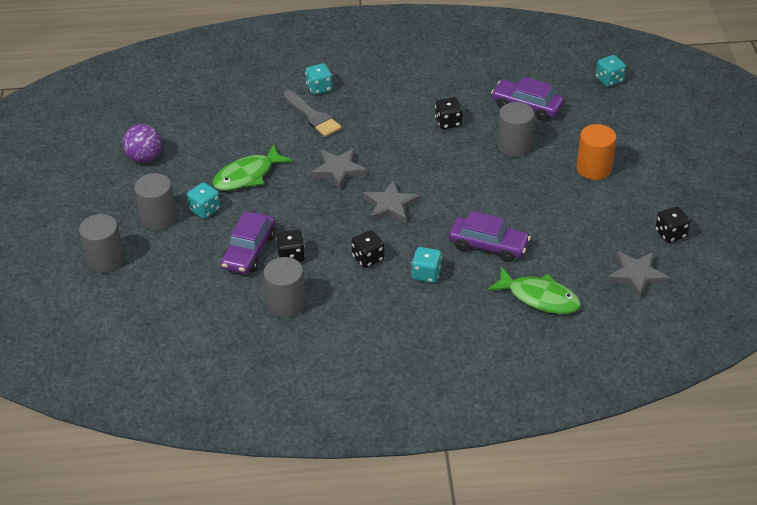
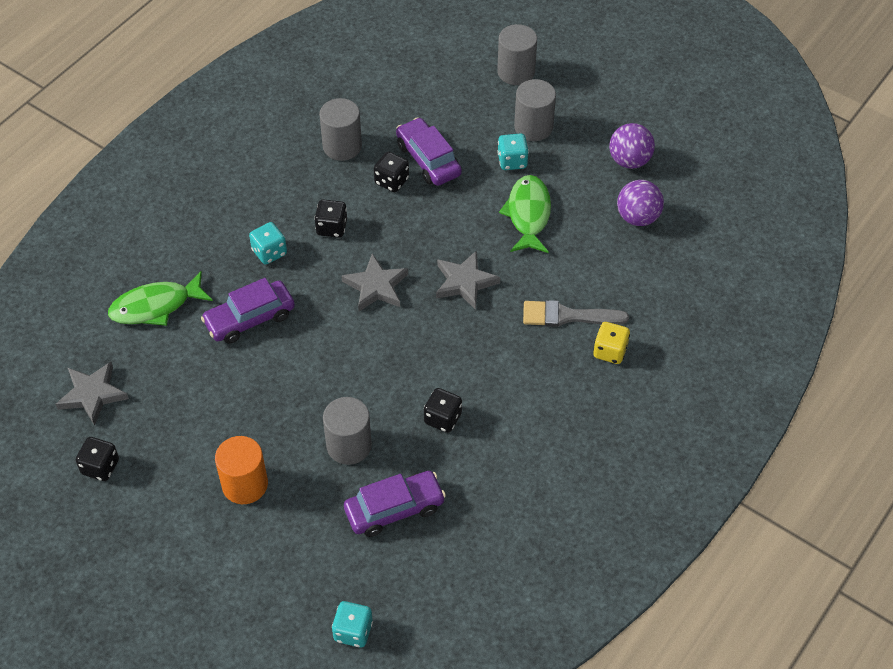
camera: 130 degrees right, 10 degrees up
(195, 129) = (638, 217): none -> purple ball
(319, 88) = (610, 351): turquoise dice -> yellow dice

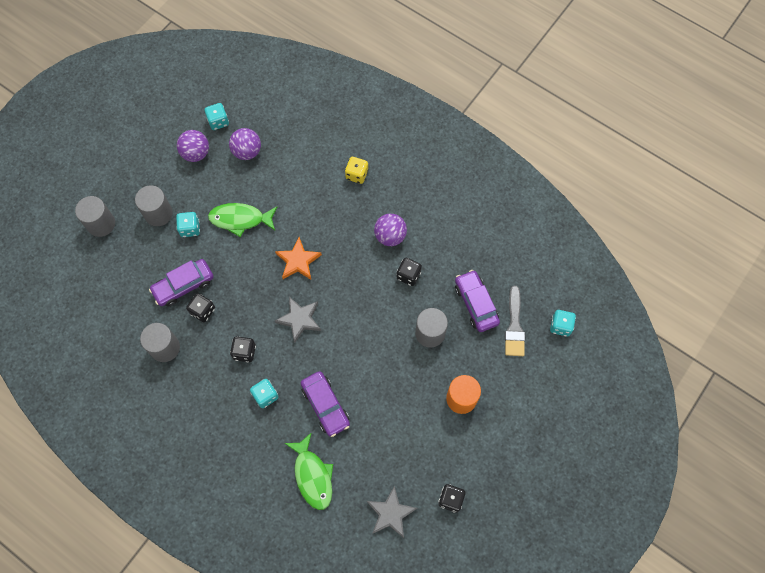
camera: 90 degrees left, 15 degrees up
(465, 282) = (298, 261): grey star -> orange star
(507, 395) = (390, 236): none -> purple ball
(567, 316) = (328, 198): grey brush -> grey brush (514, 326)
(684, 182) = (218, 121): none -> turquoise dice

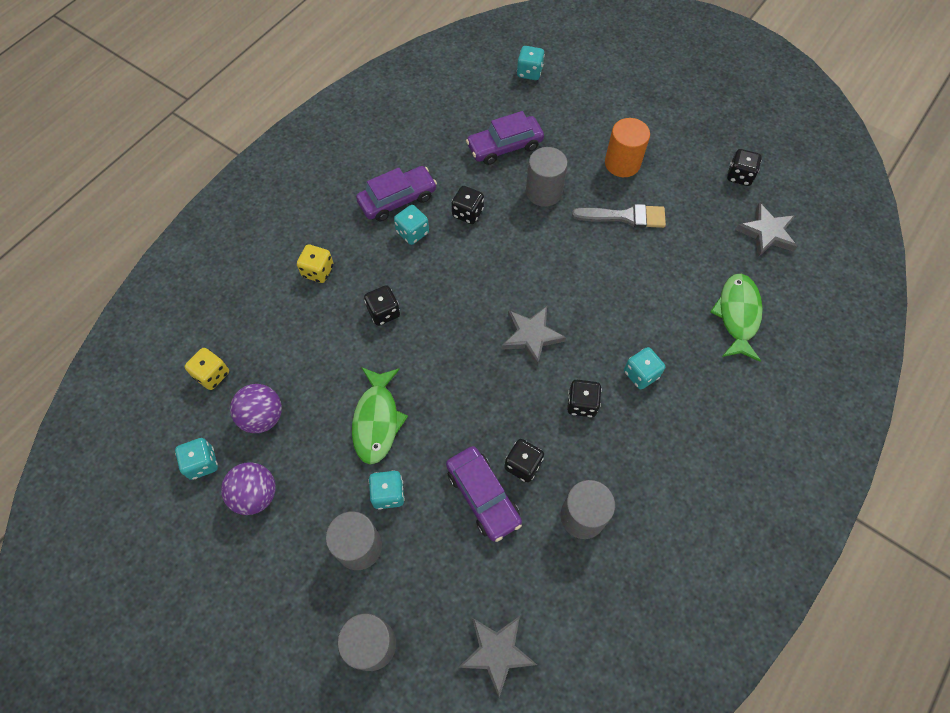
camera: 90 degrees left, 5 degrees down
(88, 293) = (496, 652): none -> grey star
(278, 119) = (212, 375): none -> yellow dice
(298, 261) = (445, 340): orange star -> none
(313, 476) = (737, 315): green fish -> green fish turned 60 degrees counterclockwise
(322, 219) = (384, 312): none -> black dice
(325, 405) = (646, 302): purple car -> purple car (397, 199)
(390, 236) = (412, 232): purple ball -> turquoise dice
(514, 326) = (531, 112): grey brush -> grey brush (625, 217)

